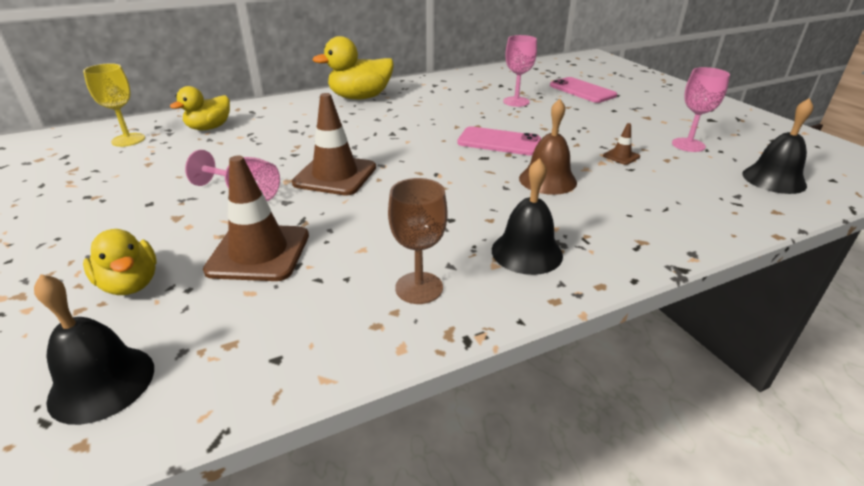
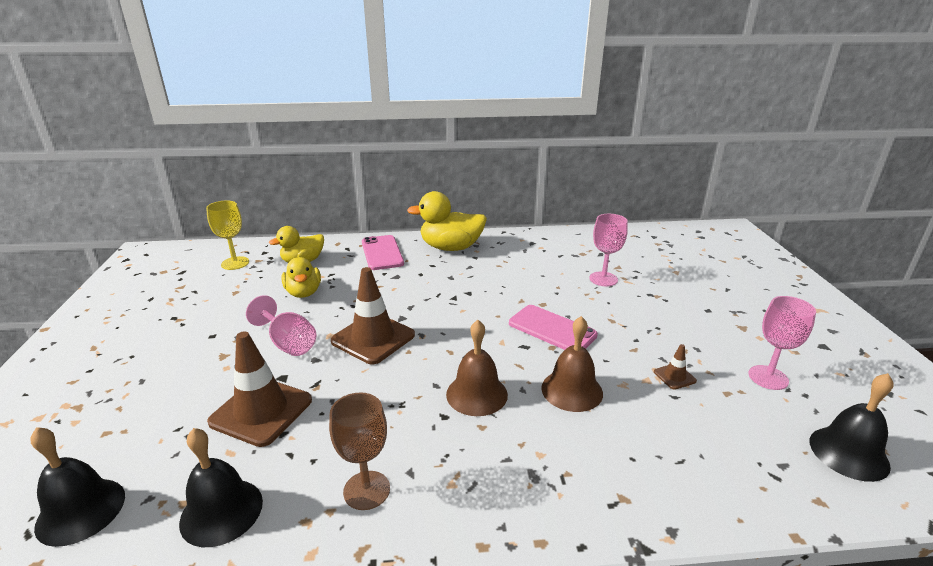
camera: 20 degrees right, 5 degrees down
(130, 284) = (153, 417): yellow duck -> yellow duck (304, 293)
(468, 198) = (476, 394): none -> brown bell
(526, 252) = (492, 477): black bell -> black bell (221, 511)
(582, 91) = (687, 276): pink phone -> pink phone (382, 253)

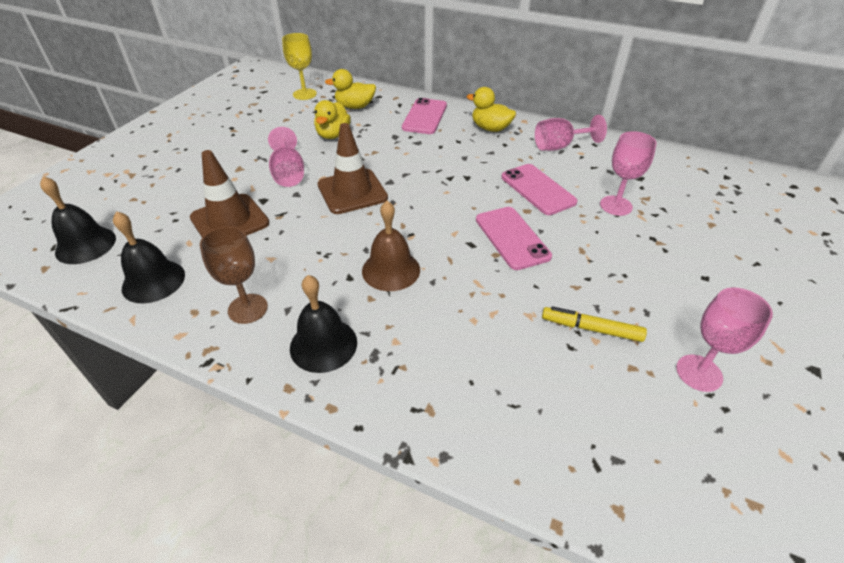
camera: 30 degrees right, 15 degrees up
(451, 248) = (490, 128): yellow duck -> yellow duck, size x0.66
(520, 247) = (559, 146): none -> pink goblet
(535, 285) = (537, 189): none -> pink phone
(572, 390) = (475, 300): brown bell -> none
(674, 376) = (591, 329): brown traffic cone -> yellow marker
(848, 453) = (709, 486): black bell -> black bell (323, 344)

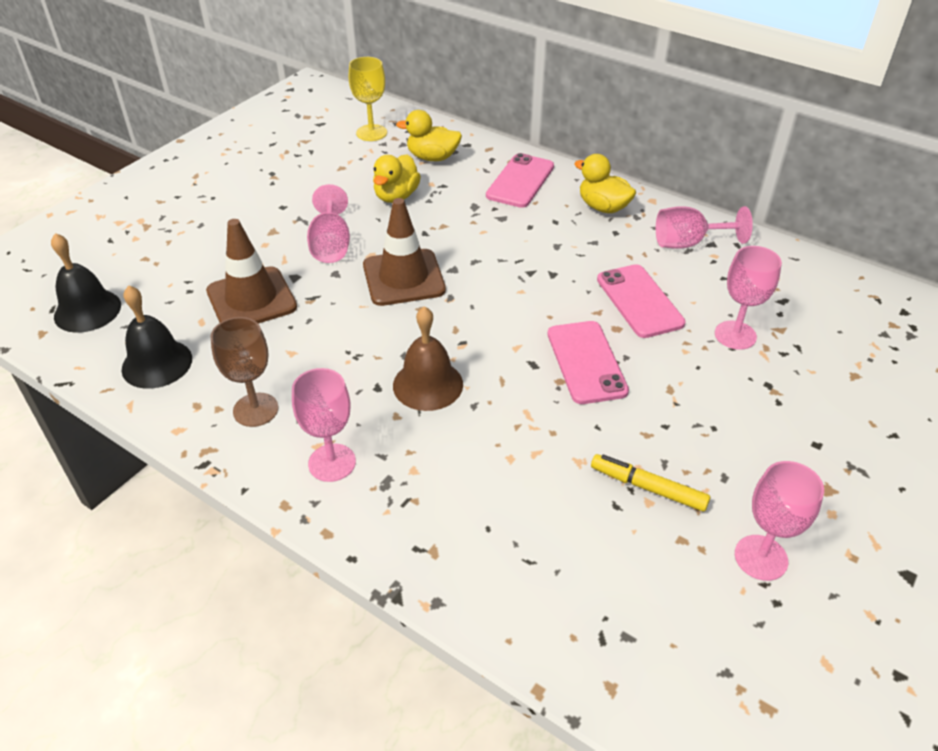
camera: 10 degrees right, 0 degrees up
(323, 344) = (332, 462): black bell -> pink goblet

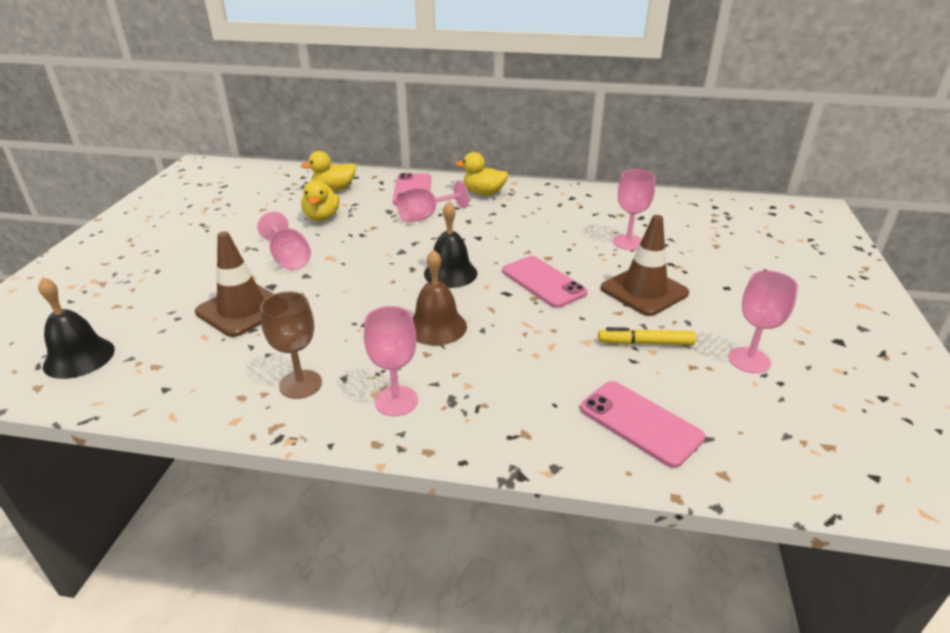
camera: 25 degrees left, 10 degrees down
(157, 363) = (180, 378): black bell -> black bell (450, 273)
(371, 133) = (272, 184): yellow goblet -> none
(403, 278) = (366, 265): brown traffic cone -> brown traffic cone (644, 291)
(639, 301) = (551, 239): pink phone -> pink phone (640, 423)
(688, 243) = (557, 200): pink goblet -> pink goblet (425, 216)

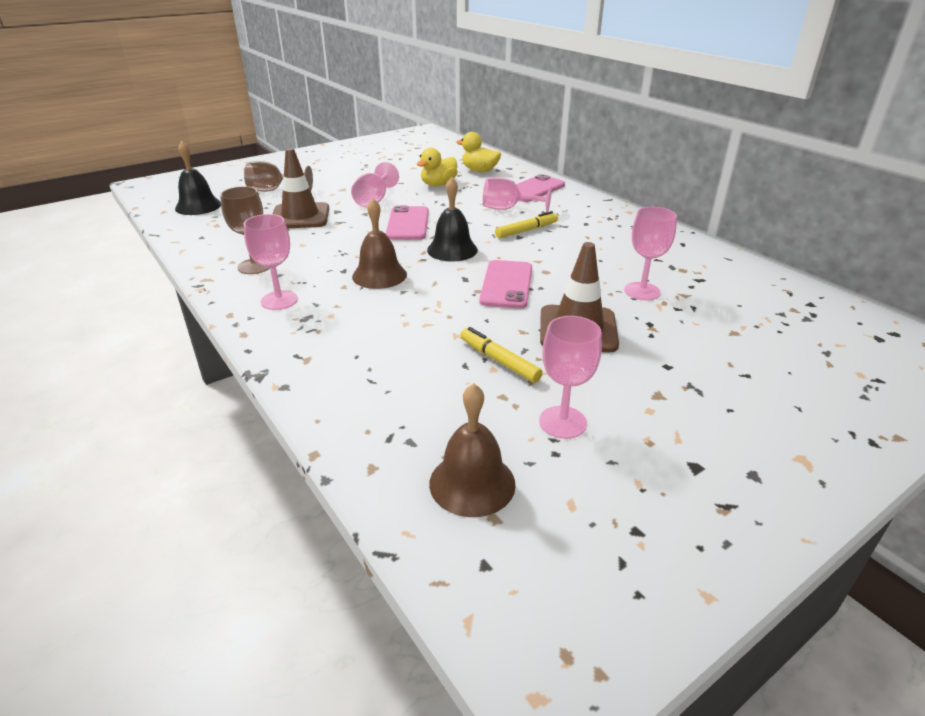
camera: 45 degrees right, 0 degrees up
(147, 296) = (273, 190): none -> brown goblet
(474, 229) = (526, 230): none -> yellow marker
(483, 193) = (586, 210): yellow duck -> none
(640, 423) = (385, 401): pink phone -> pink phone (408, 224)
(784, 435) = (472, 483): none -> brown bell

